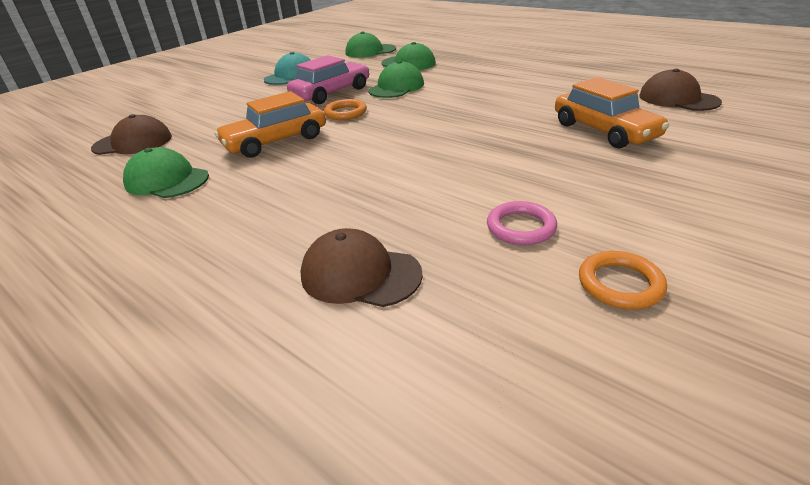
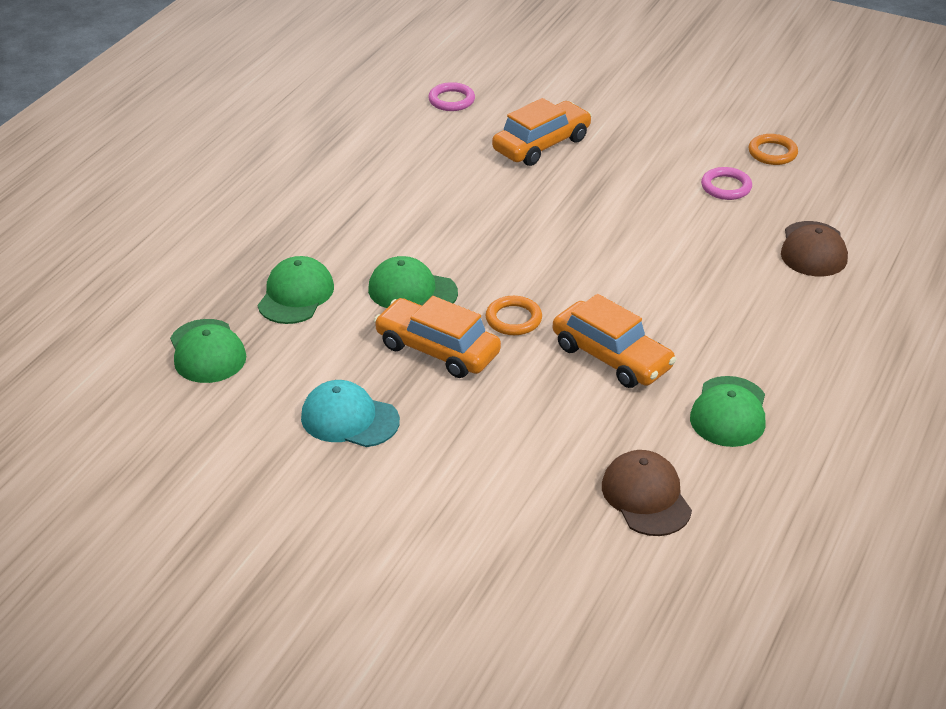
camera: 105 degrees left, 5 degrees up
(331, 93) = (437, 349): pink car -> orange car
(678, 99) = (451, 100): brown cap -> pink ring

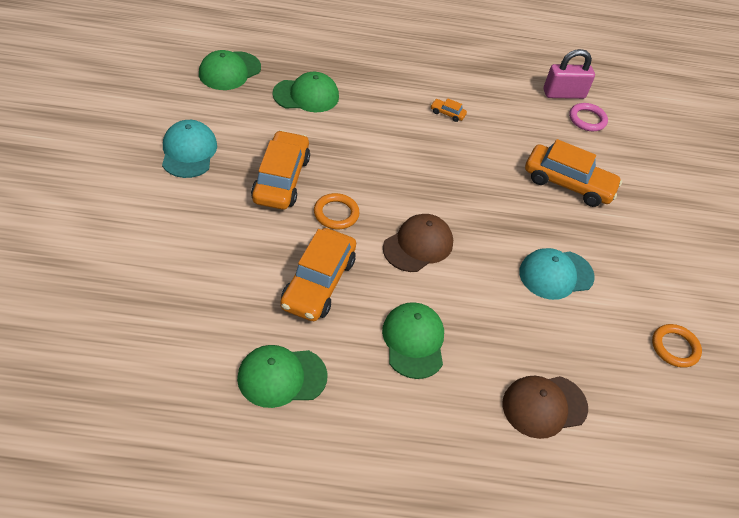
camera: 60 degrees right, 10 degrees up
(390, 193) = (447, 113): none -> orange car
(402, 102) = (564, 94): none -> pink padlock
(412, 291) = (340, 151): green cap -> green cap (413, 341)
(646, 497) = (158, 338): brown cap -> brown cap (418, 245)
(661, 192) = (556, 274): none -> turquoise cap
(726, 187) = (596, 320): pink ring -> none

